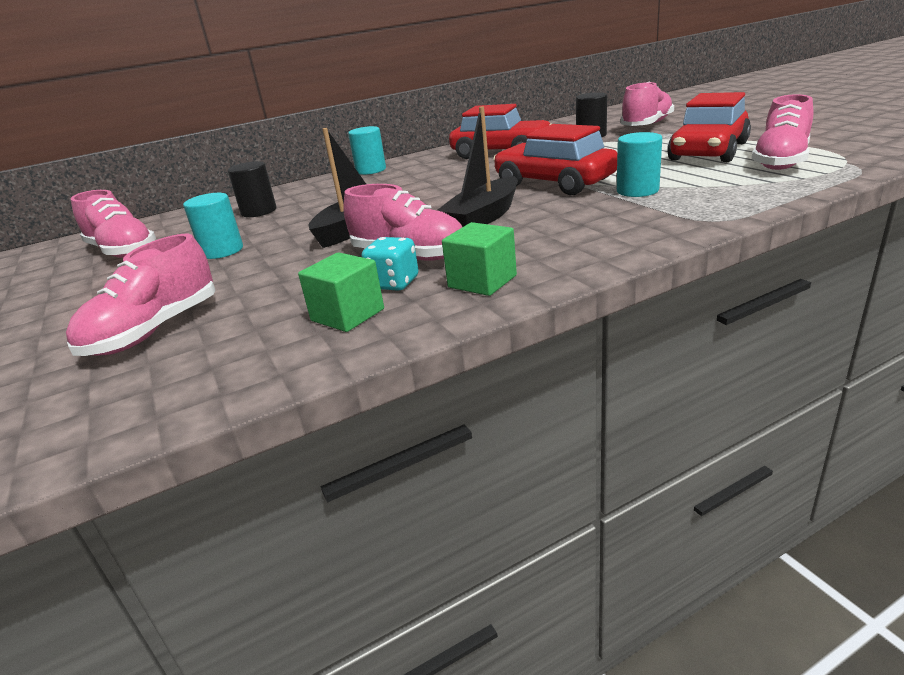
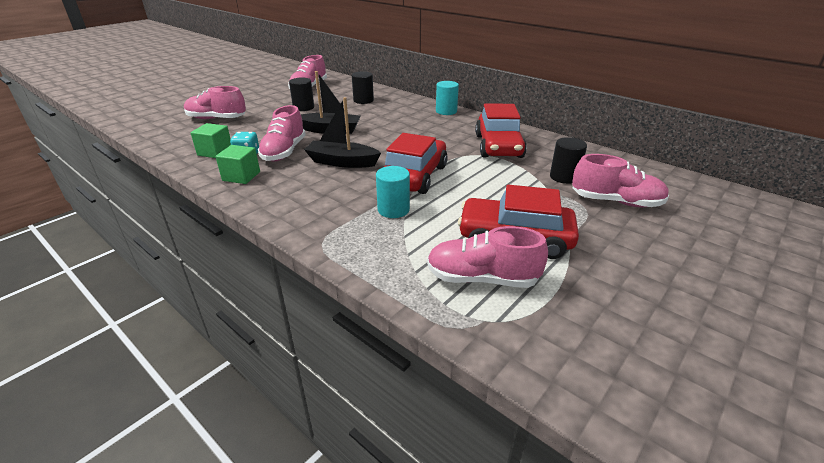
camera: 65 degrees right, 5 degrees up
(222, 251) = (303, 107): turquoise cylinder -> black cylinder

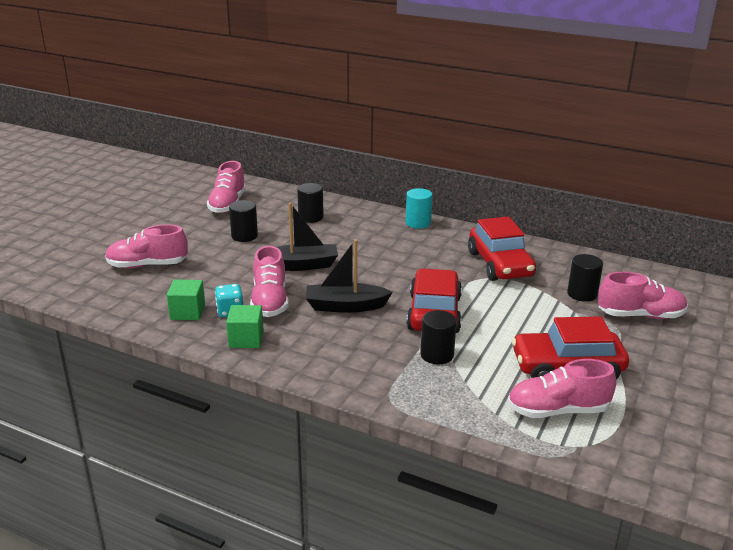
camera: 15 degrees left, 5 degrees down
(393, 210) = (437, 355): turquoise cylinder -> black cylinder

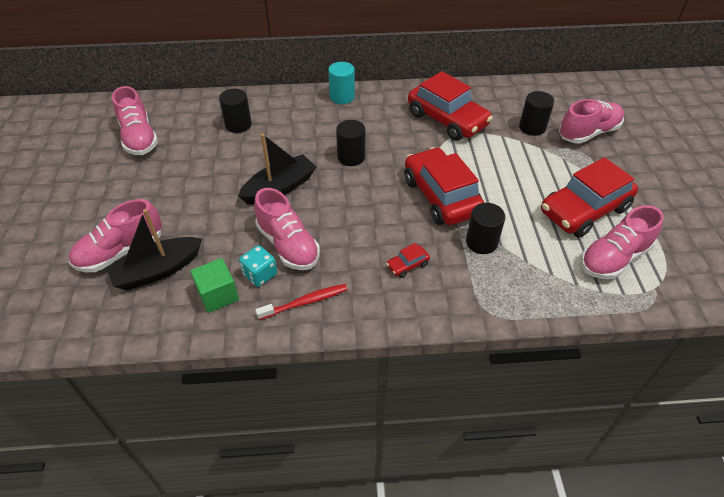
camera: 30 degrees left, 20 degrees up
(244, 236) = (192, 173): black cylinder -> black cylinder (351, 157)
(246, 339) = (305, 302): green cube -> red toothbrush
(345, 306) = (361, 221): black boat -> black boat (157, 270)
(353, 346) = (407, 265): none -> red car

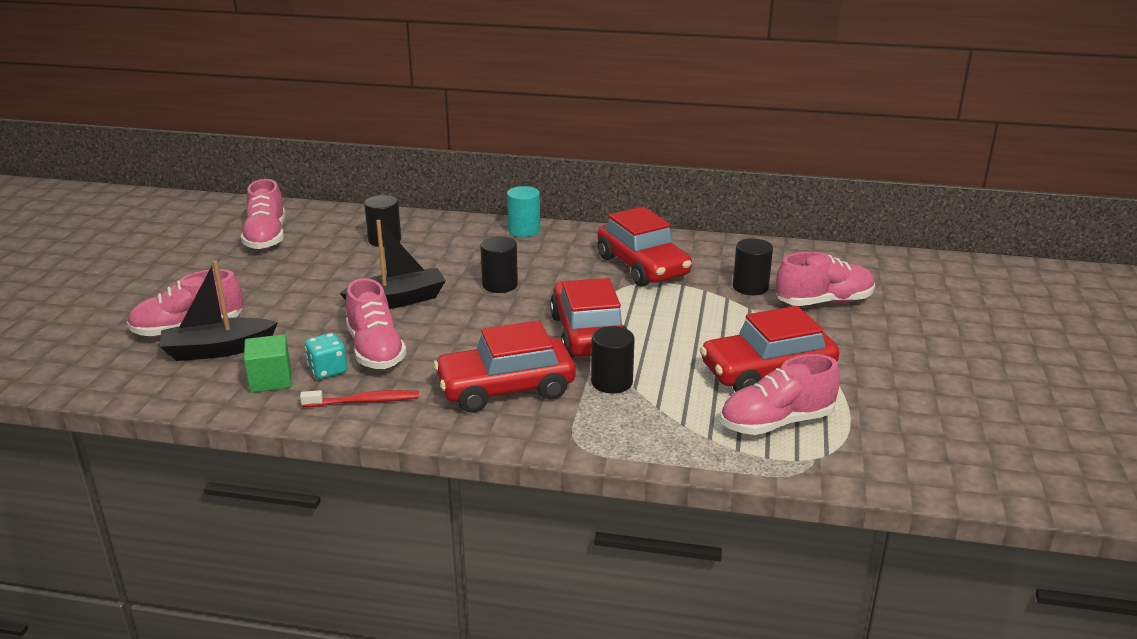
camera: 15 degrees right, 20 degrees down
(407, 265) = (505, 388): red car -> red car, size x2.47

